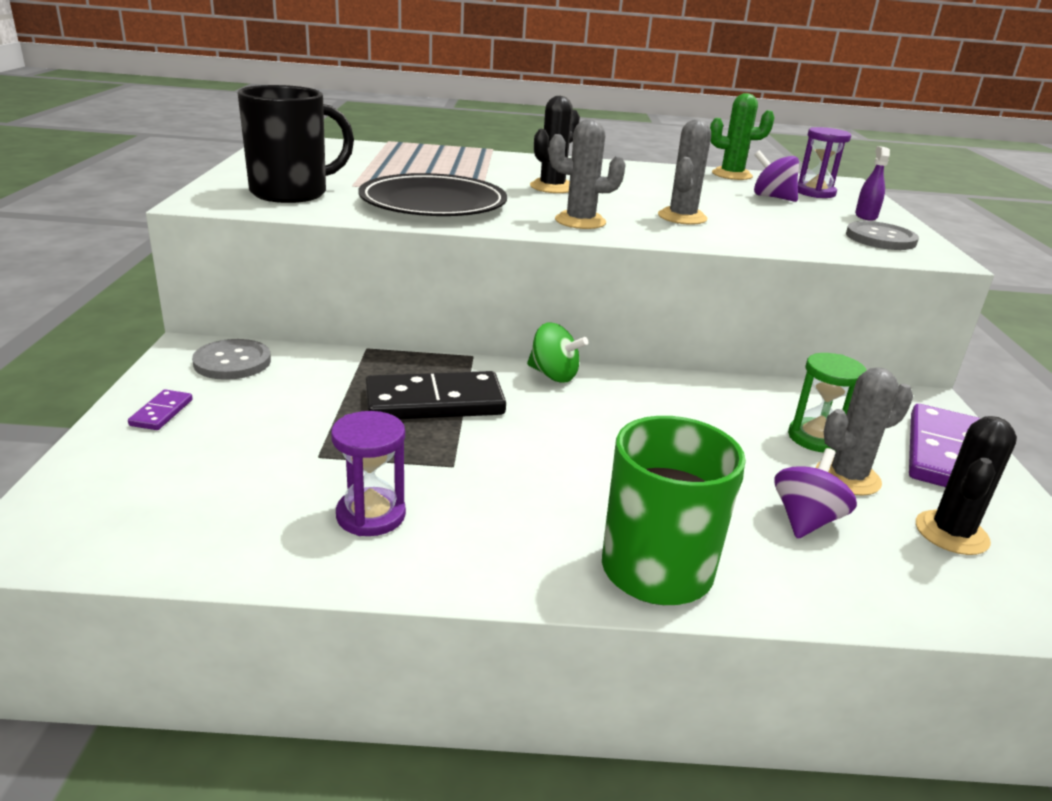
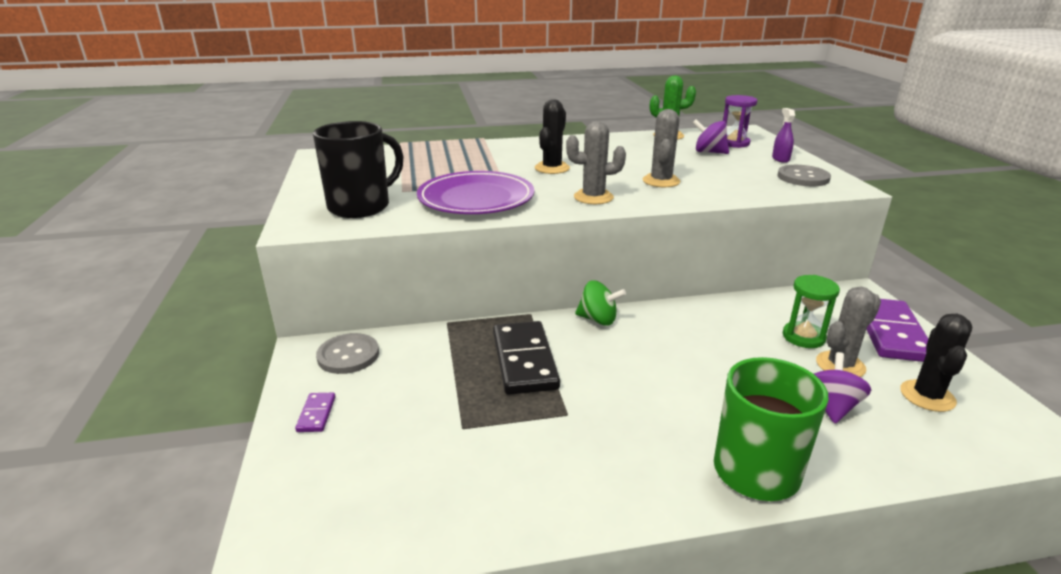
camera: 10 degrees left, 0 degrees up
(371, 515) = (530, 472): purple hourglass -> none
(433, 203) = (476, 198): black plate -> purple plate
(434, 402) = (524, 361): black domino -> black domino turned 75 degrees counterclockwise

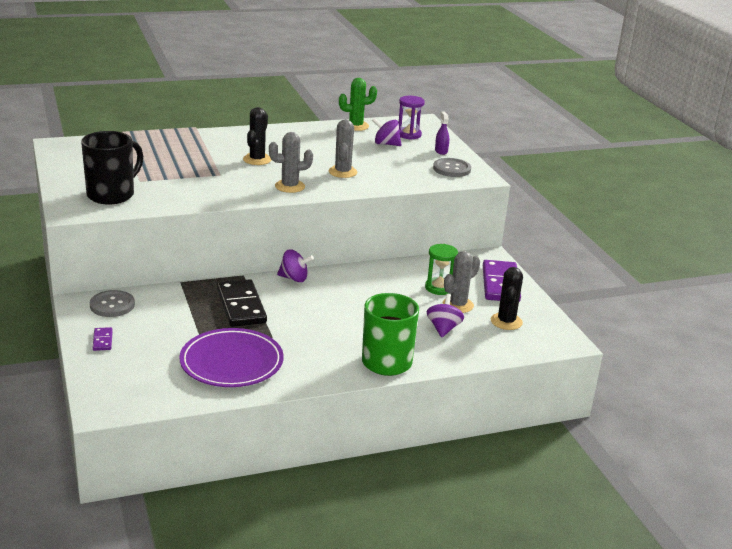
camera: 10 degrees left, 0 degrees up
(476, 198) = (200, 187): purple plate -> purple plate (231, 362)
(598, 319) = (294, 278): green spinning top -> purple spinning top

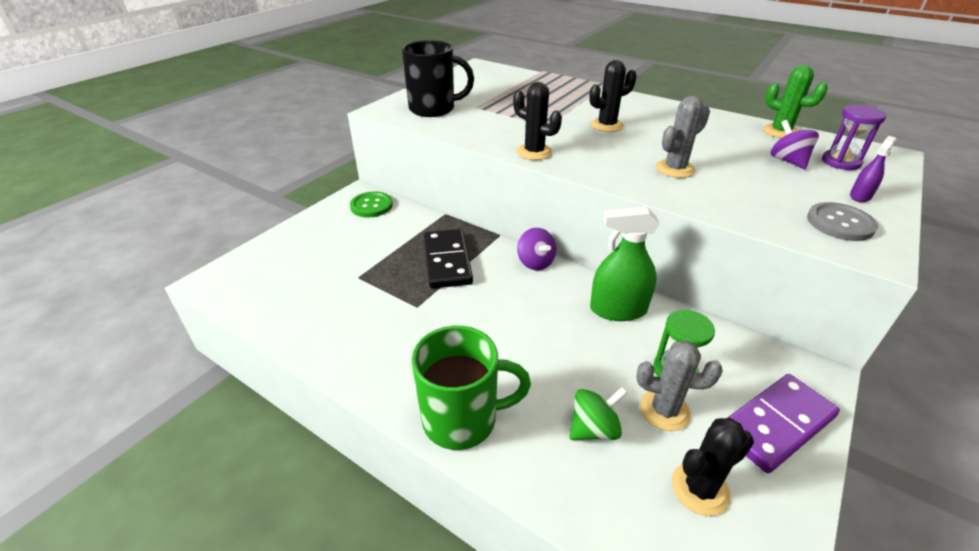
camera: 55 degrees right, 10 degrees up
(102, 340) = (315, 228): purple domino -> none
(112, 305) = (371, 206): grey button -> green button
(231, 362) = (345, 307): purple plate -> none
(241, 306) = (447, 261): black domino -> black domino turned 45 degrees counterclockwise
(250, 195) = (534, 152): none -> black cactus
(290, 186) = (588, 160): grey cactus -> none
(375, 277) = (618, 309): none -> green spray bottle
(443, 328) = (594, 429): purple spinning top -> green spinning top

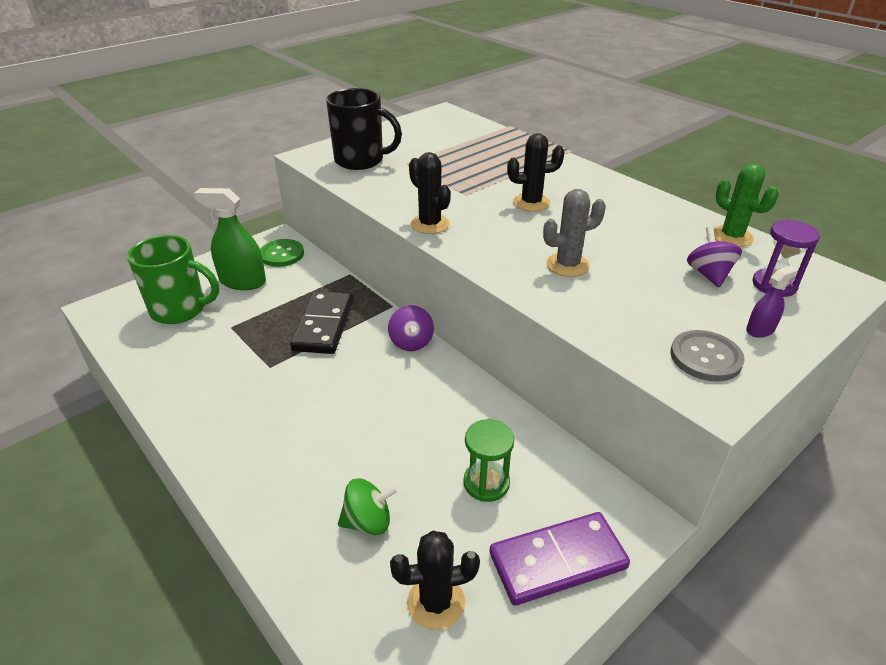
camera: 15 degrees right, 0 degrees up
(462, 419) = (251, 484): green mug -> green mug (180, 310)
(618, 309) = (467, 408): green spray bottle -> green spray bottle (242, 281)
(664, 410) = (449, 520): grey cactus -> none

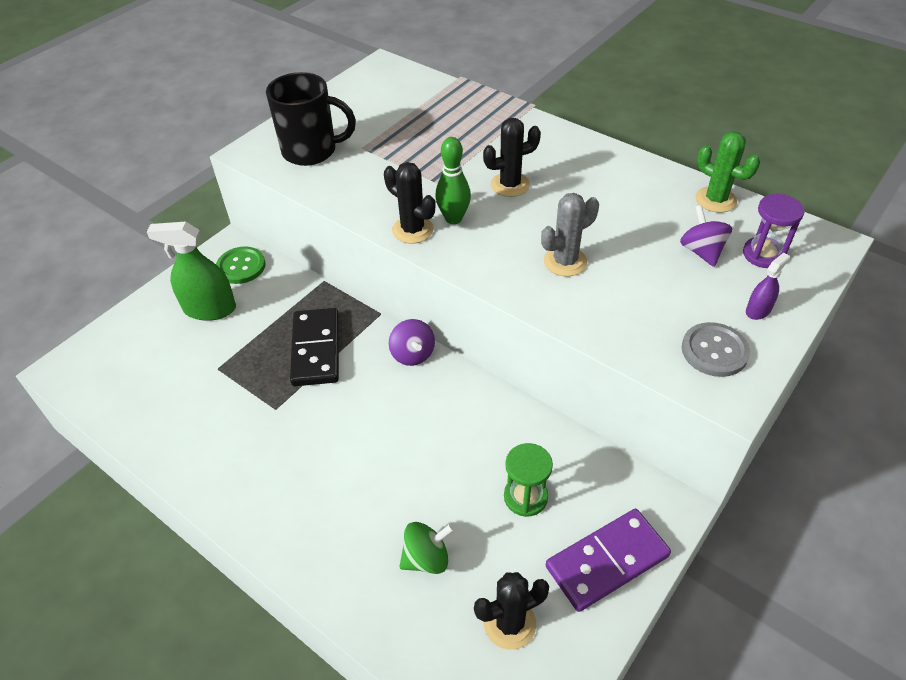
camera: 10 degrees left, 10 degrees up
(180, 310) = (154, 356): green mug -> none
(470, 220) = (453, 218): none -> green bowling pin

